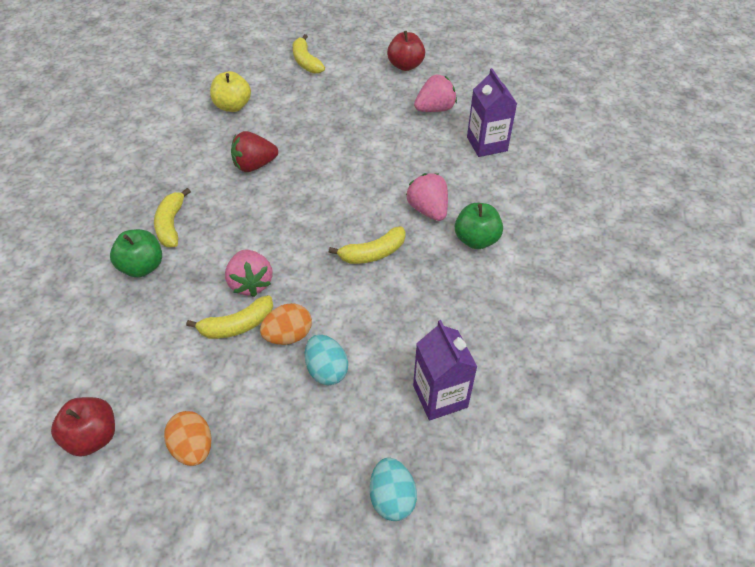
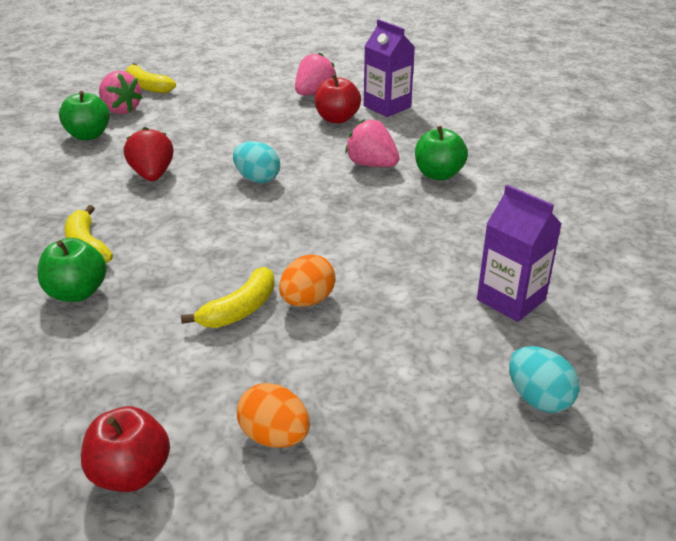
camera: 25 degrees left, 15 degrees down
(232, 106) = (88, 135): yellow apple -> green apple
(250, 283) = (226, 270): pink strawberry -> pink strawberry (121, 110)
(254, 165) = (152, 175): red strawberry -> red strawberry turned 120 degrees clockwise
(326, 370) = (375, 316): turquoise egg -> turquoise egg (257, 179)
(373, 253) = (344, 210): yellow banana -> none
(405, 65) = (258, 70): red apple -> red apple (337, 119)

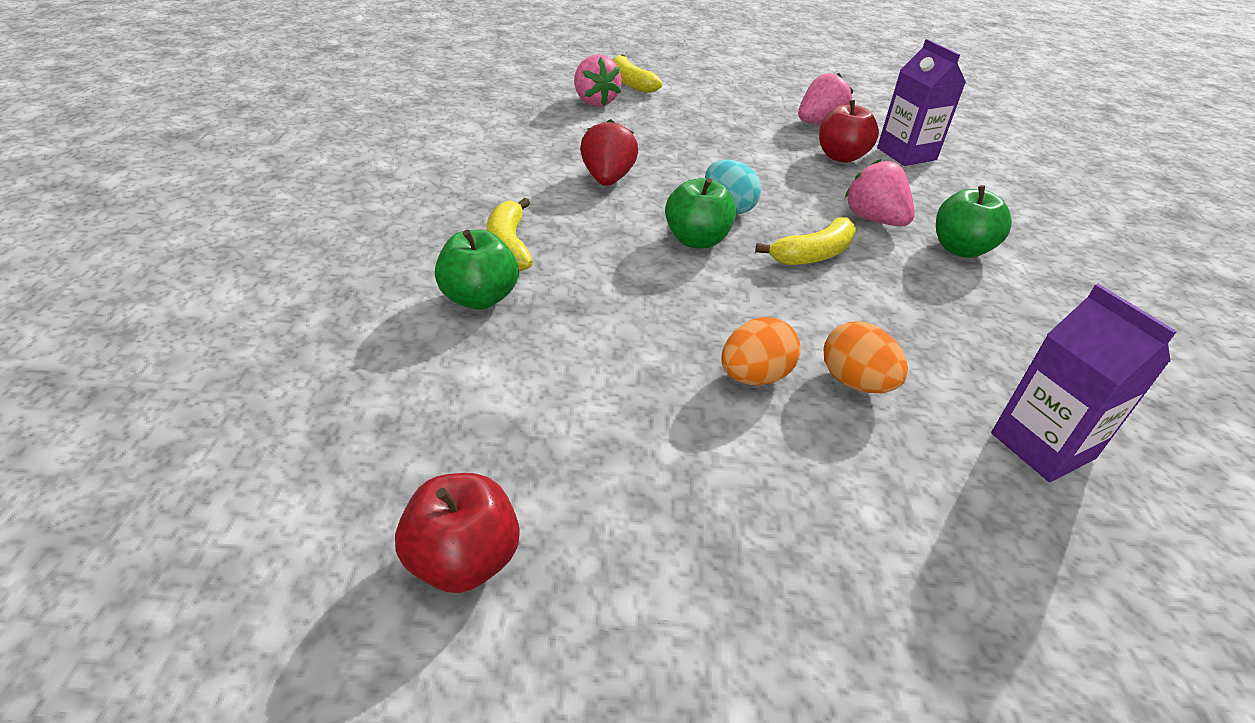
camera: 15 degrees right, 5 degrees up
(88, 135) = (551, 122): green apple -> green apple (696, 240)
(240, 309) = (665, 367): yellow banana -> yellow banana (813, 254)
(274, 436) = (665, 562): orange egg -> orange egg (855, 382)
(538, 399) = (1069, 617): turquoise egg -> none

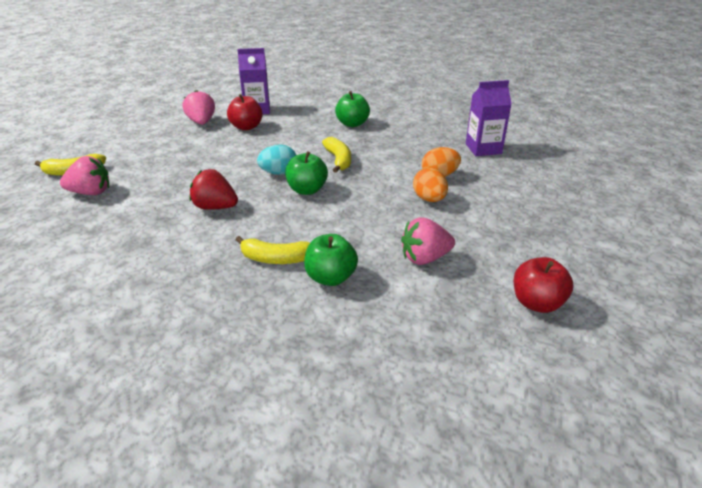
camera: 70 degrees left, 5 degrees down
(874, 219) = (315, 136): pink strawberry -> pink strawberry (425, 258)

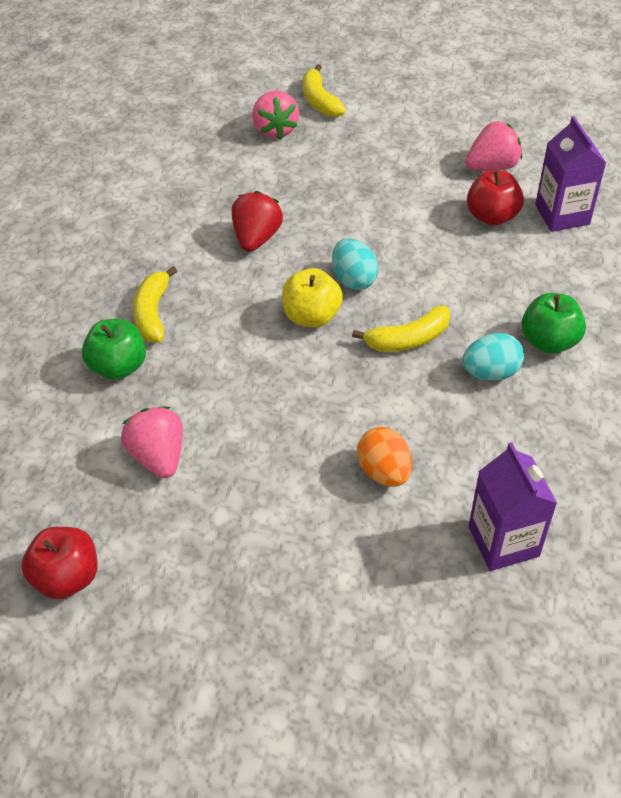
camera: 85 degrees right, 15 degrees up
(307, 190) = (312, 316): green apple -> yellow apple
(371, 140) = (490, 372): none -> turquoise egg
(429, 199) = (307, 459): orange egg -> none

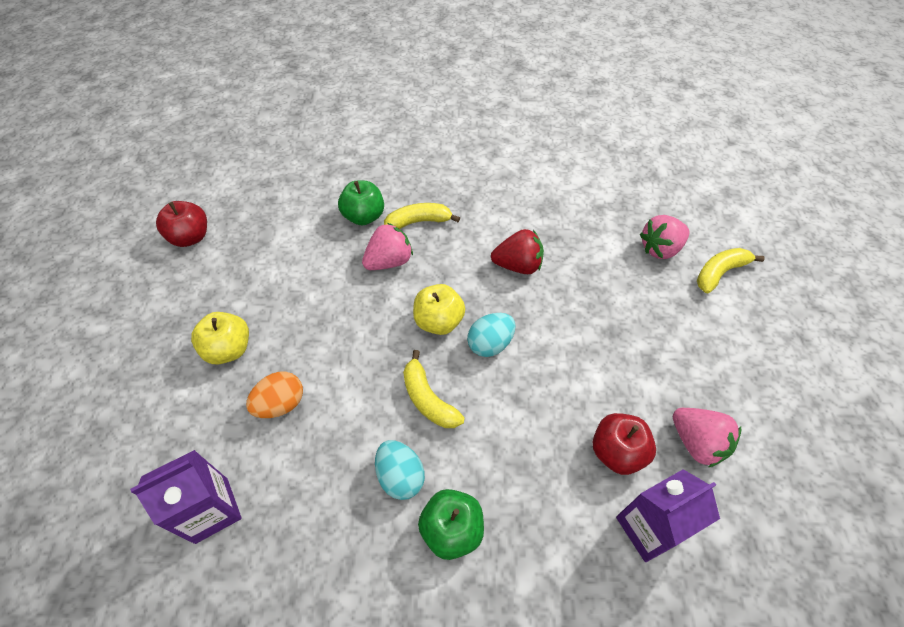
camera: 75 degrees right, 5 degrees up
(159, 456) = (287, 258): pink strawberry -> pink strawberry (389, 261)
(291, 525) = (229, 349): none -> yellow apple

